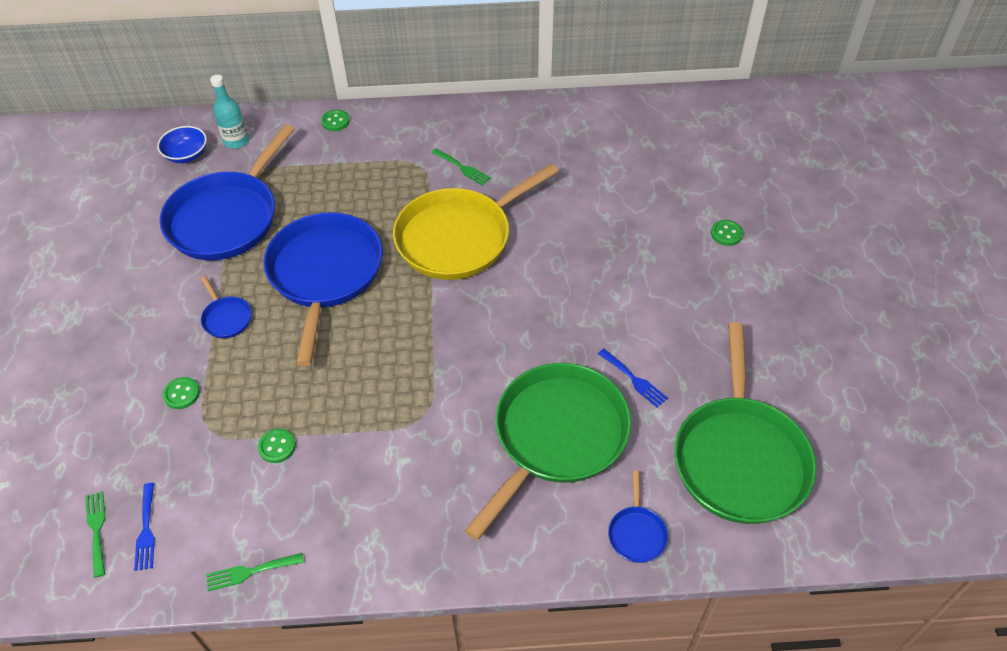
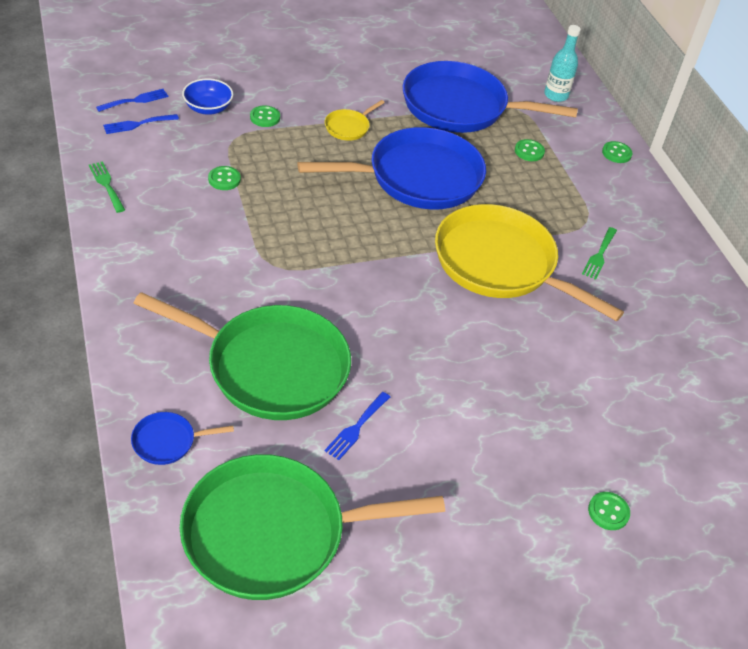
camera: 70 degrees right, 5 degrees down
(97, 529) = (136, 100): green fork -> blue fork
(186, 155) = (524, 70): blue bowl -> blue bowl (208, 108)
(226, 318) = (348, 127): blue pan -> yellow pan
(313, 181) = (529, 151): none -> green button

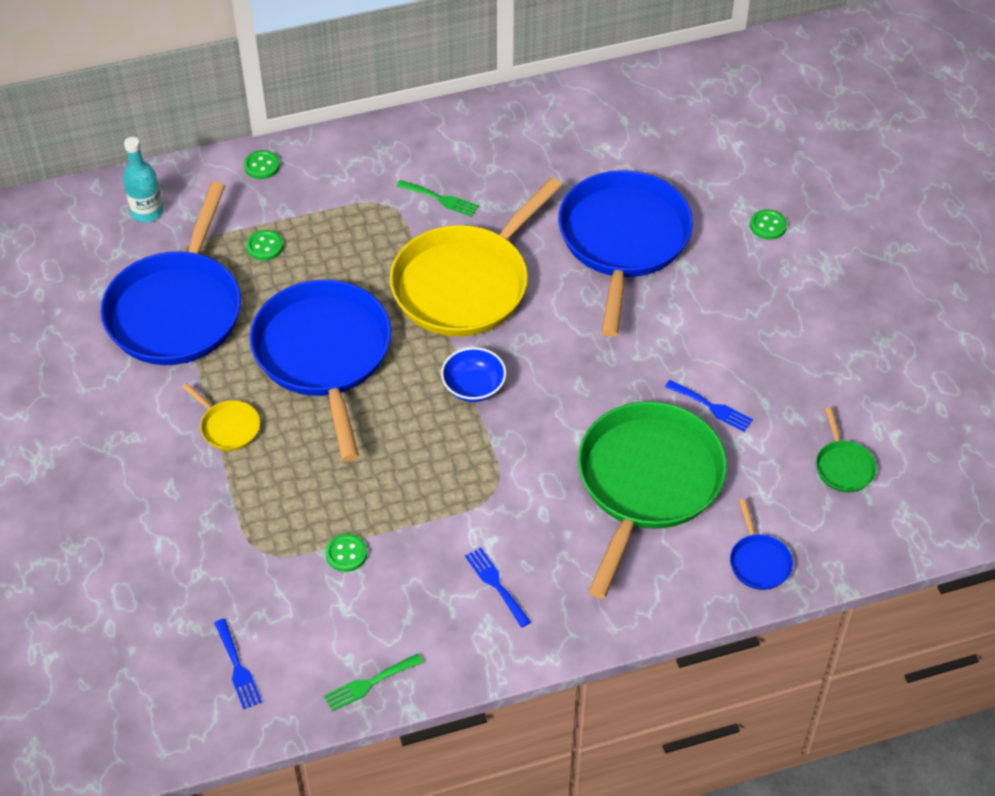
camera: 85 degrees left, 5 degrees up
(136, 100) = (182, 678): blue fork -> blue fork (496, 584)
(208, 108) = (195, 588): blue bowl -> blue bowl (473, 387)
(265, 117) = (213, 520): green button -> none
(273, 533) = (843, 467): green pan -> green pan, size x0.41
(568, 381) = (623, 240): none -> blue pan

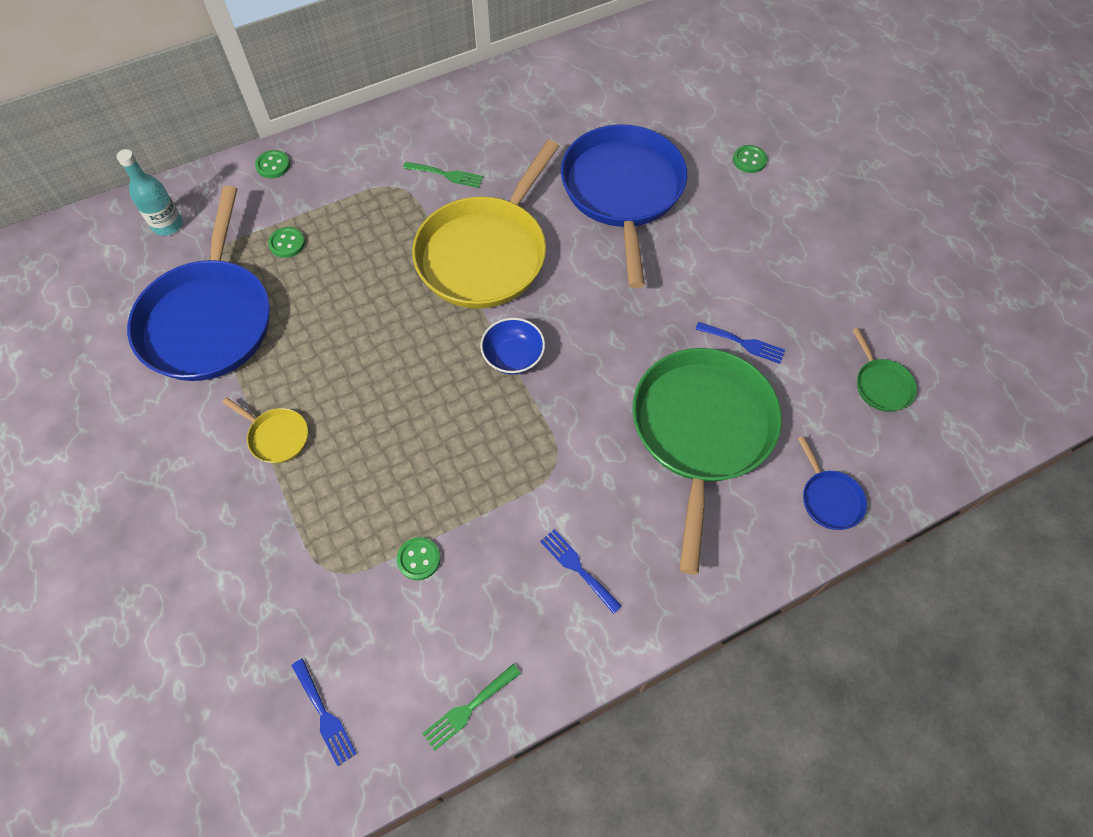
camera: 10 degrees left, 10 degrees up
(323, 354) = (361, 345): blue pan -> none

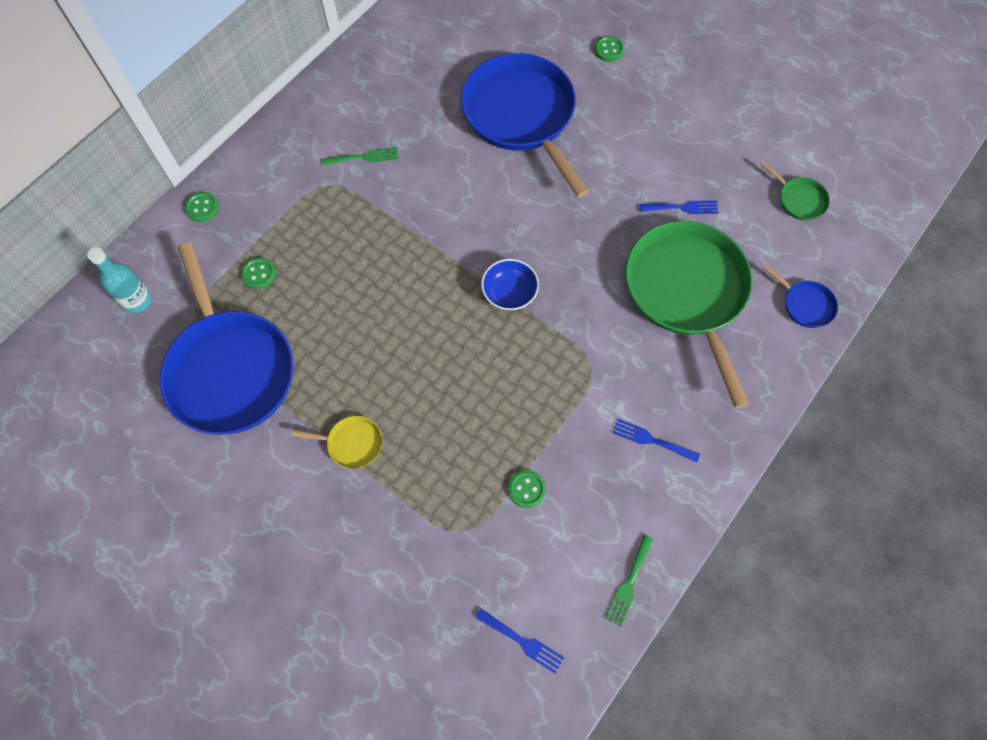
camera: 25 degrees left, 5 degrees up
(485, 254) = (437, 215): yellow pan -> none

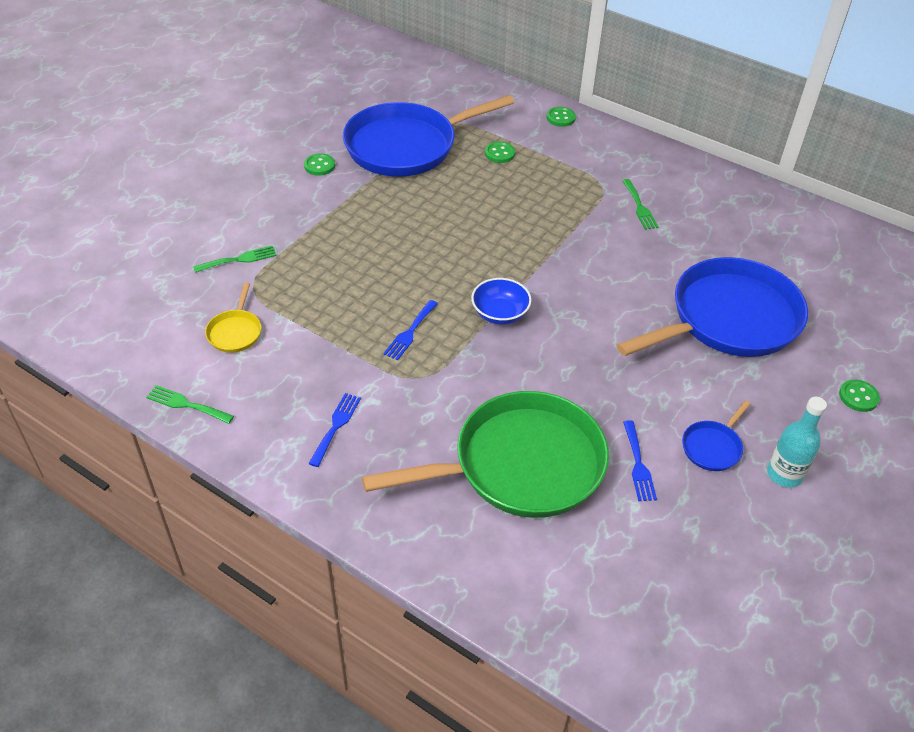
camera: 85 degrees right, 20 degrees down
(137, 300) = (466, 95): turquoise bottle -> turquoise bottle (784, 474)
(352, 443) = (338, 217): yellow pan -> yellow pan (235, 332)
(416, 549) = (239, 259): none -> green fork
(523, 642) = (146, 329): blue fork -> blue fork (410, 332)
(526, 489) = (288, 329): green button -> green button (319, 166)
(799, 199) = (681, 597): green pan -> none
(805, 305) = (517, 590): blue pan -> blue pan (712, 447)

